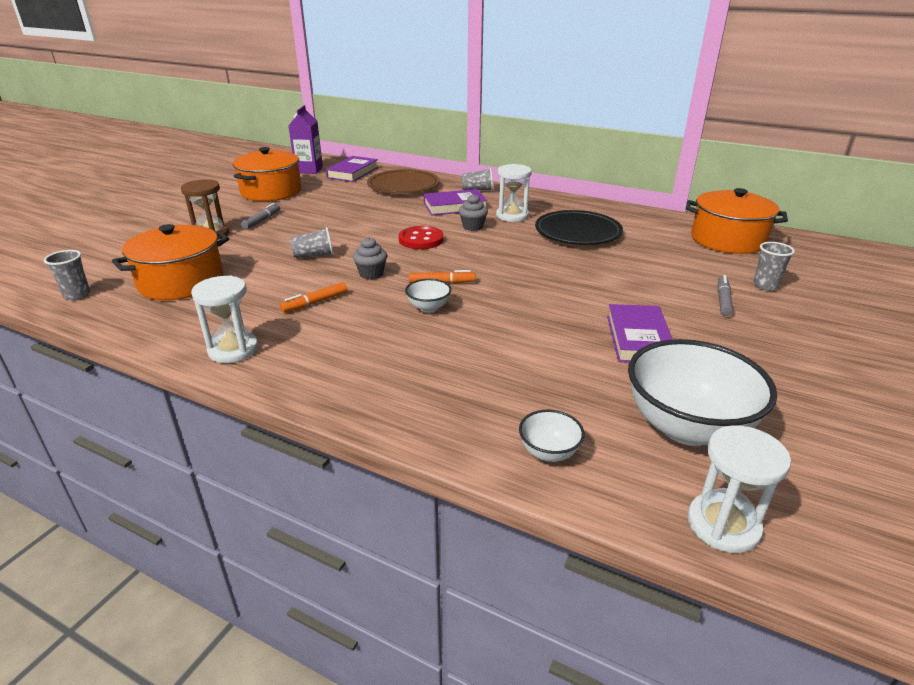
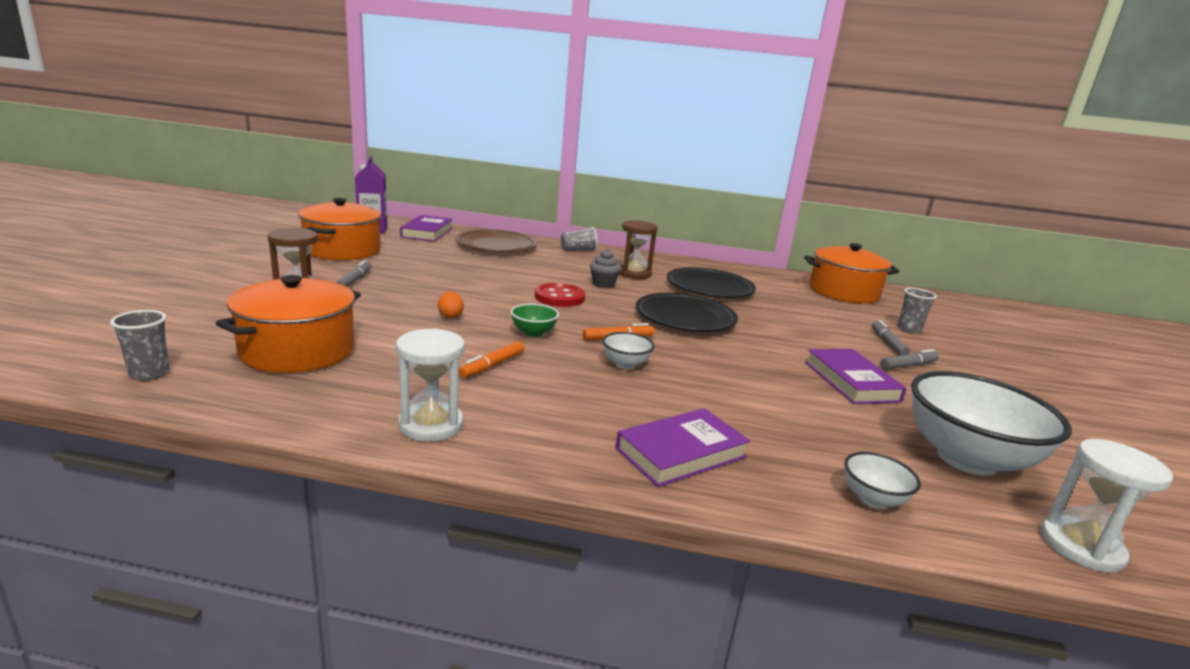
camera: 20 degrees left, 10 degrees down
(314, 255) = (450, 316): grey cup -> orange egg
(371, 274) = (533, 333): grey cupcake -> green bowl
(455, 206) = (568, 265): purple book -> purple book (681, 453)
(512, 216) = (634, 274): white hourglass -> brown hourglass
(523, 264) = (685, 318): none -> black plate
(721, 326) = (908, 365): none -> grey marker

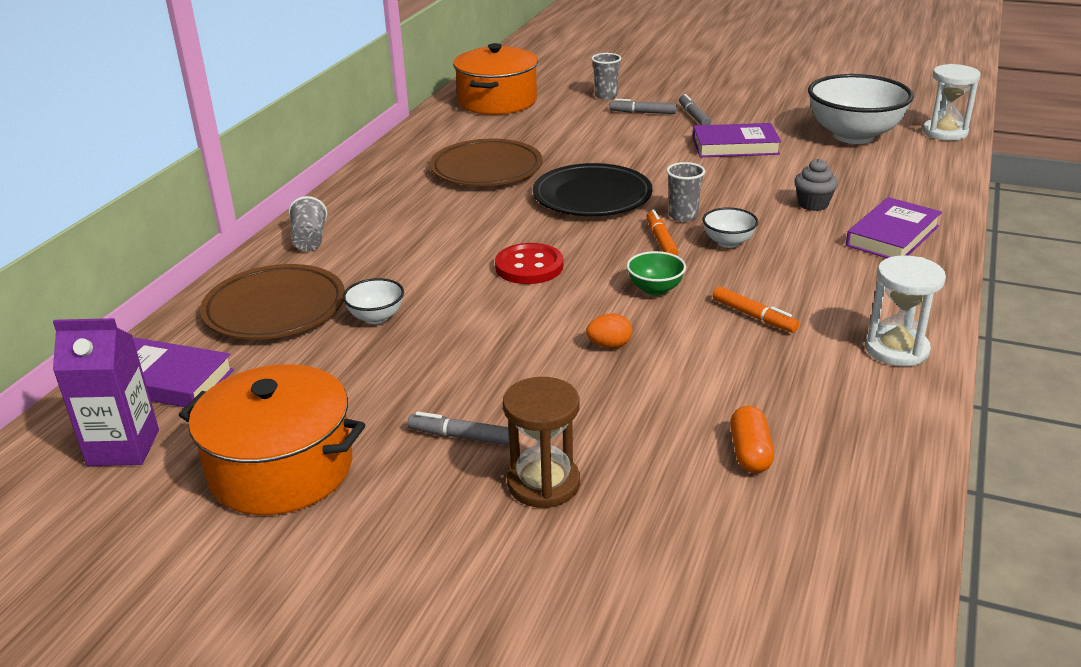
camera: 75 degrees left, 10 degrees up
(149, 373) = (852, 562): grey cup -> grey cup (683, 216)
(298, 350) = (750, 453): orange pot -> orange capsule
(603, 284) = (474, 233): grey cupcake -> grey cupcake (813, 204)
(634, 274) = (429, 209): brown hourglass -> none
(681, 453) = (892, 236): purple book -> purple book turned 60 degrees clockwise
(709, 288) = (486, 169): black plate -> brown plate
(873, 499) = (923, 178): white bowl -> white bowl (376, 317)

